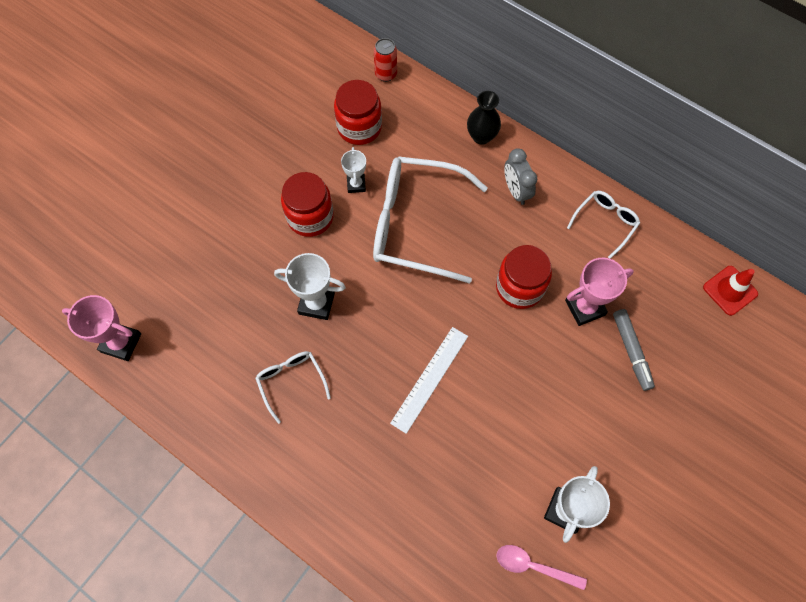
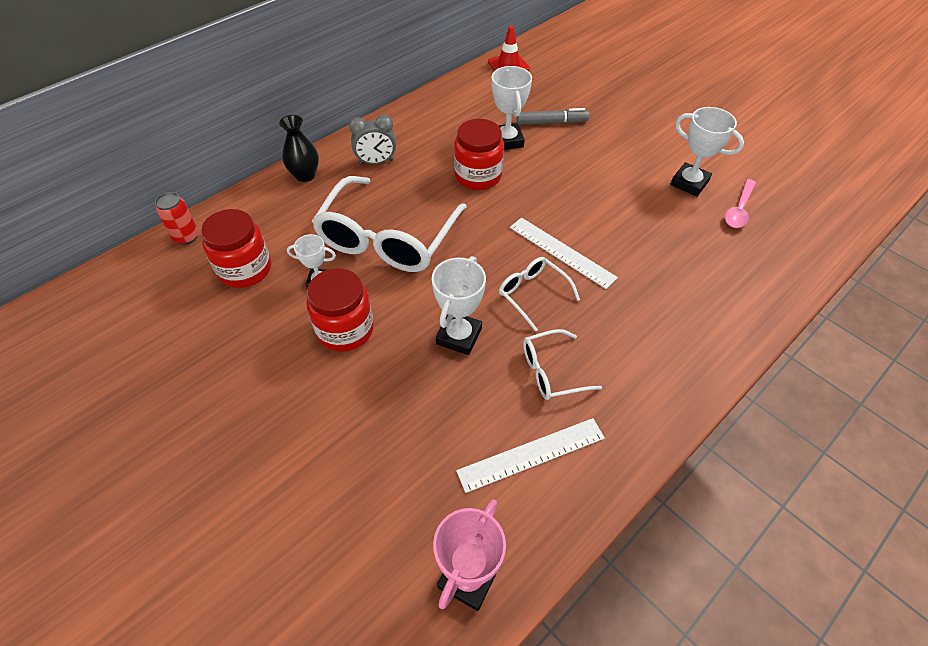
camera: 80 degrees left, 15 degrees down
(214, 373) = (531, 454): none -> white ruler
(585, 307) = (507, 140): pink trophy -> white trophy
(605, 223) = (429, 115): white glasses -> white glasses (533, 294)

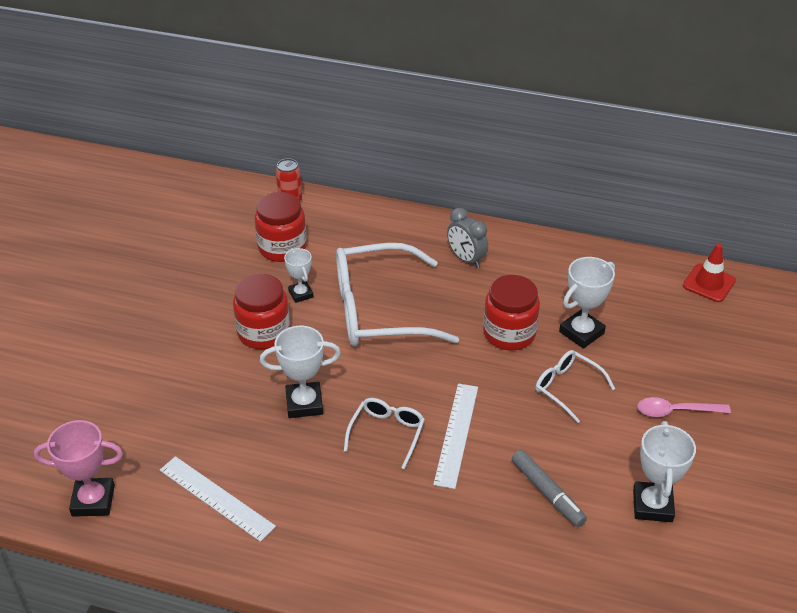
camera: 60 degrees right, 10 degrees down
(305, 175) = (410, 226): black vase -> none
(551, 122) = (644, 354): grey marker -> grey marker (547, 493)
(552, 371) = (308, 480): white glasses -> white glasses (568, 388)
(739, 210) = (646, 564): pink spoon -> pink spoon (675, 411)

